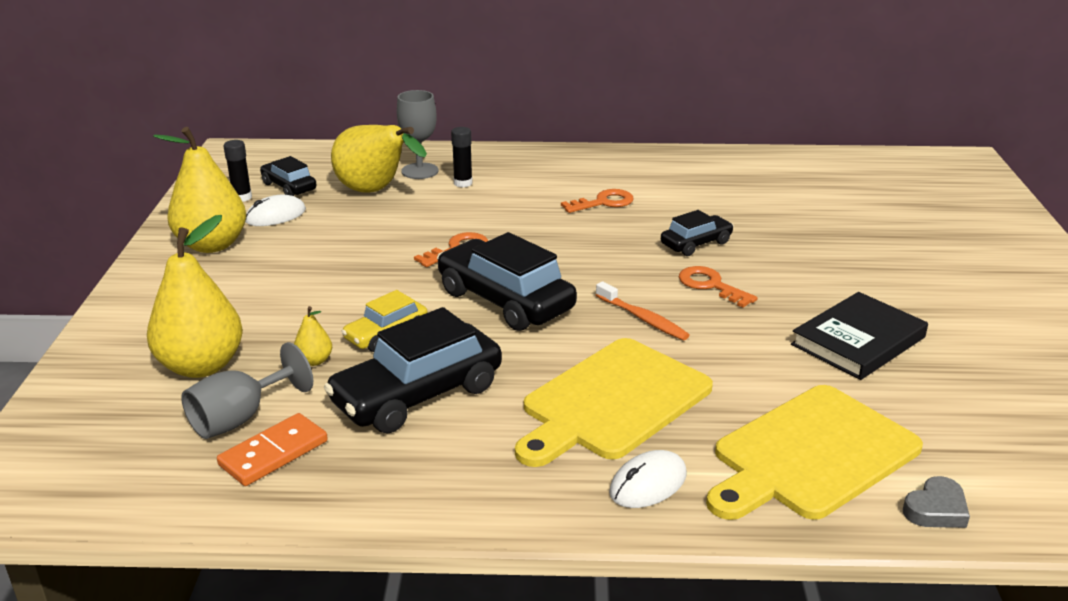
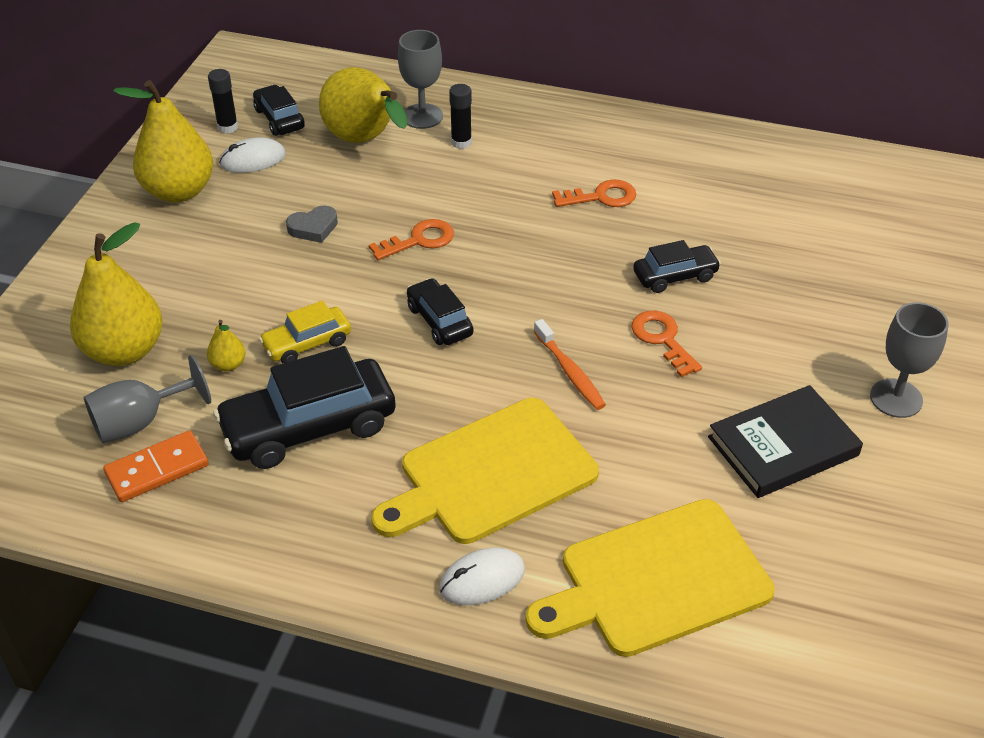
camera: 15 degrees right, 15 degrees up
(505, 301) = (439, 321): black car -> black car, size x0.55
(928, 295) = (896, 398): none -> grey goblet
(936, 509) = (747, 672): grey heart -> grey heart (313, 228)

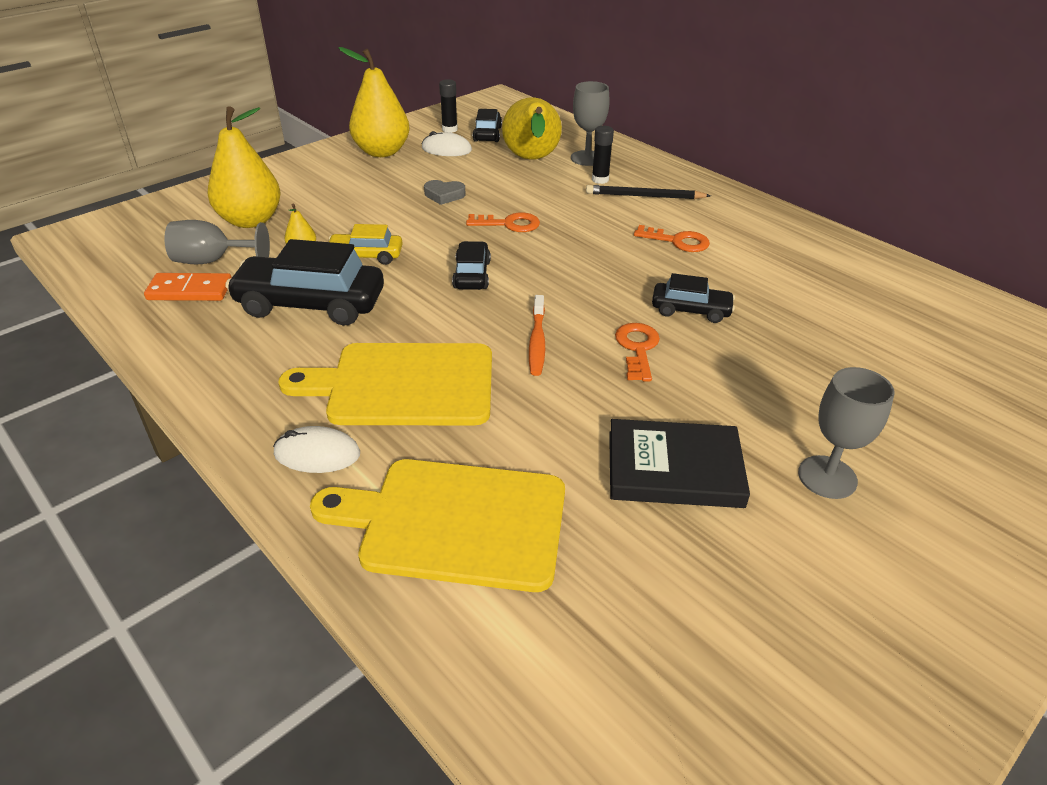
camera: 30 degrees right, 5 degrees down
(524, 149) = (645, 196): none -> black pencil

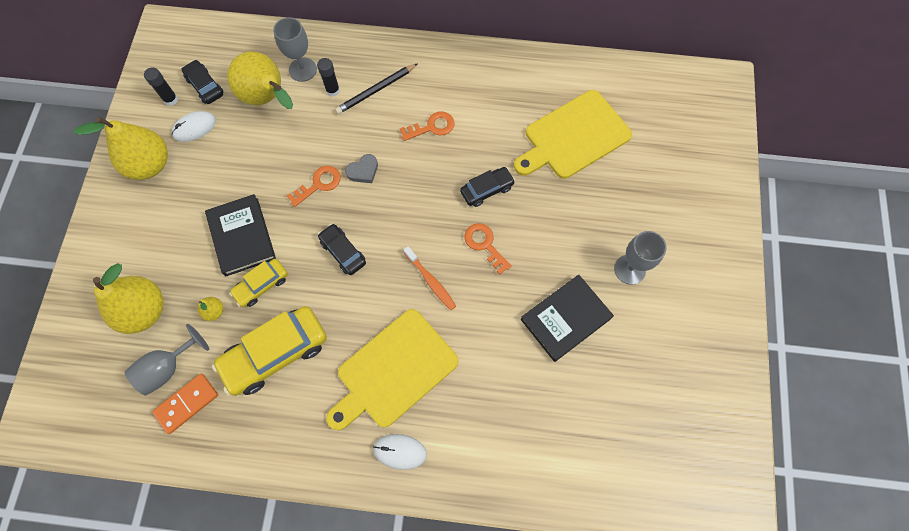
camera: 40 degrees left, 30 degrees up
(310, 304) = (275, 353): black car -> yellow car
(317, 454) = (400, 451): white mouse -> white mouse turned 45 degrees clockwise
(394, 220) = (241, 236): none -> black book
(444, 195) = (247, 184): grey heart -> grey heart (363, 171)
(455, 522) = (502, 433): yellow cutting board -> yellow cutting board (574, 137)

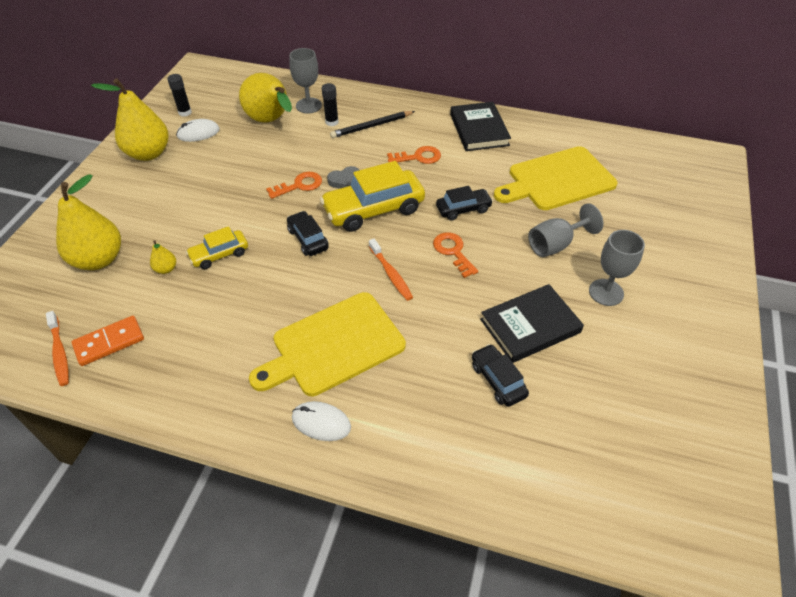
camera: 10 degrees right, 20 degrees down
(144, 423) = (60, 353): none -> orange toothbrush
(167, 368) = (102, 309): grey goblet -> grey goblet (555, 245)
(205, 86) = (218, 107): black car -> black car (498, 380)
(241, 236) = (213, 215): black book -> black book (479, 129)
(275, 353) = (214, 312): yellow car -> yellow car (374, 209)

